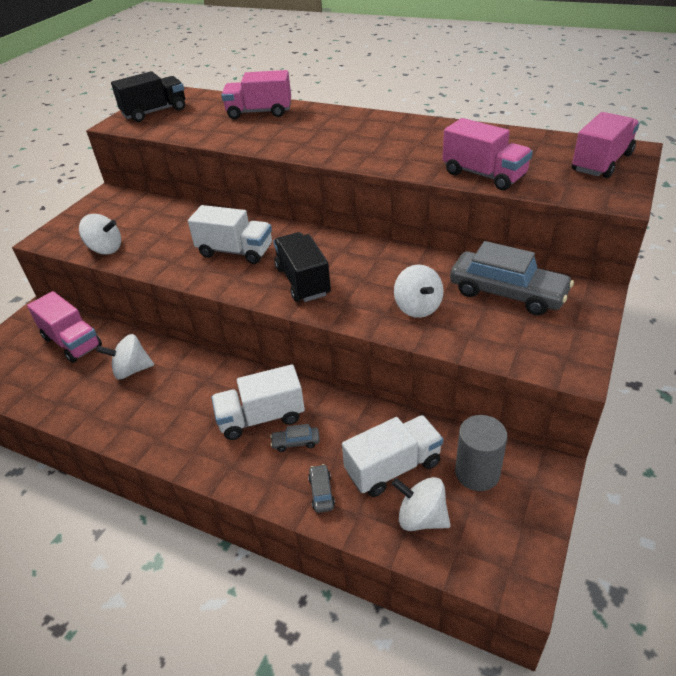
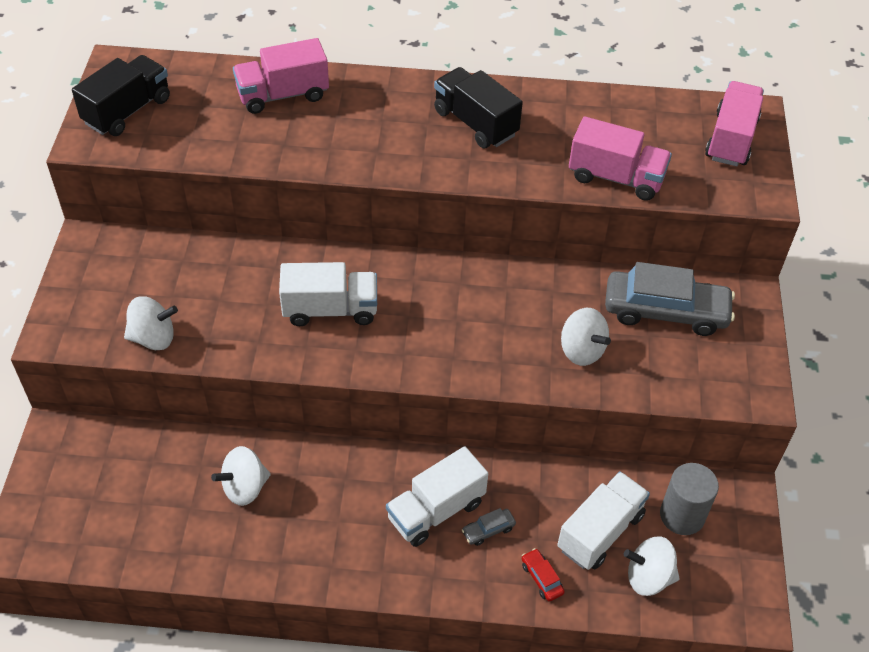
camera: 25 degrees left, 10 degrees up
(72, 342) = (138, 467): pink truck -> none
(303, 281) = (437, 339): black truck -> black truck (475, 123)
(321, 492) = (541, 578): grey car -> red car

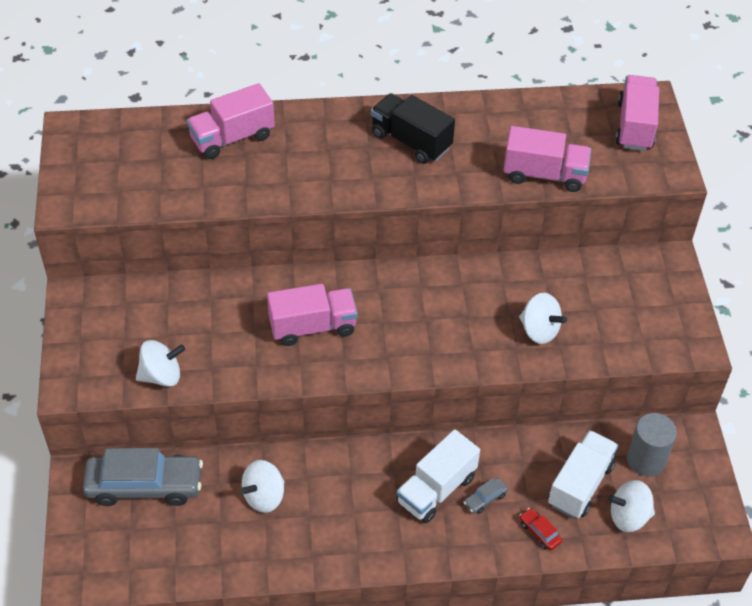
camera: 10 degrees left, 0 degrees up
(127, 111) = (95, 172): black truck -> none
(330, 310) = (312, 327): white truck -> pink truck
(665, 311) = (603, 285): grey car -> grey car (144, 486)

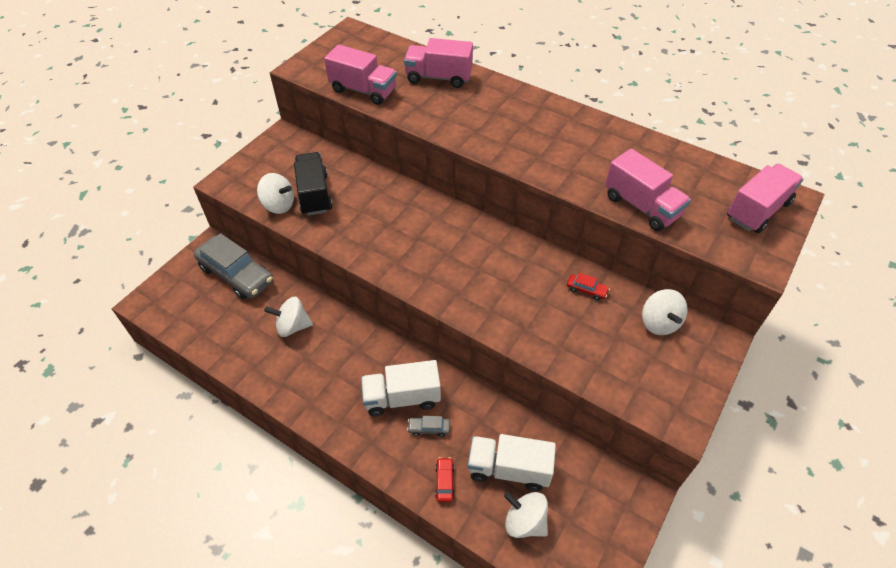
camera: 40 degrees right, 0 degrees up
(312, 327) = (398, 230): pink truck -> pink truck (363, 90)
(411, 141) = (558, 135): black truck -> black truck (314, 194)
(535, 281) = (586, 290): none -> red car
(539, 330) = (555, 327): white spinning top -> white spinning top (659, 323)
(580, 485) = (509, 469): white truck -> white truck turned 150 degrees counterclockwise
(646, 460) = (580, 487): grey cylinder -> none

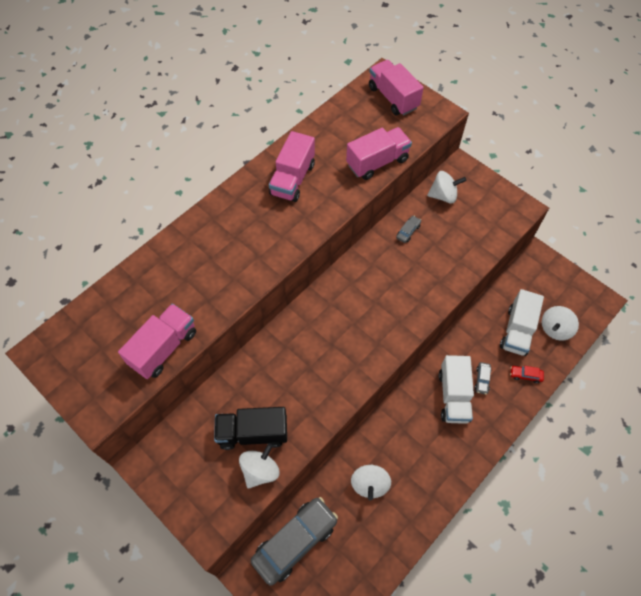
camera: 80 degrees left, 10 degrees up
(439, 77) = (164, 274): pink truck -> pink truck (292, 179)
(586, 290) = (408, 231): red car -> grey car

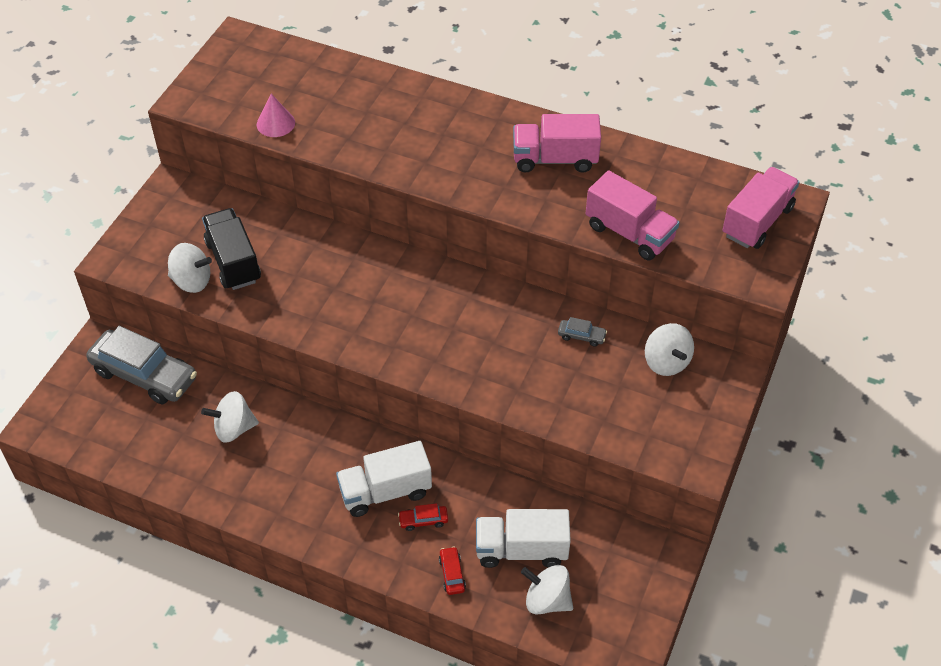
camera: 70 degrees right, 10 degrees down
(164, 348) = (275, 123): pink truck -> pink cone
(482, 380) = (423, 520): grey car -> red car

